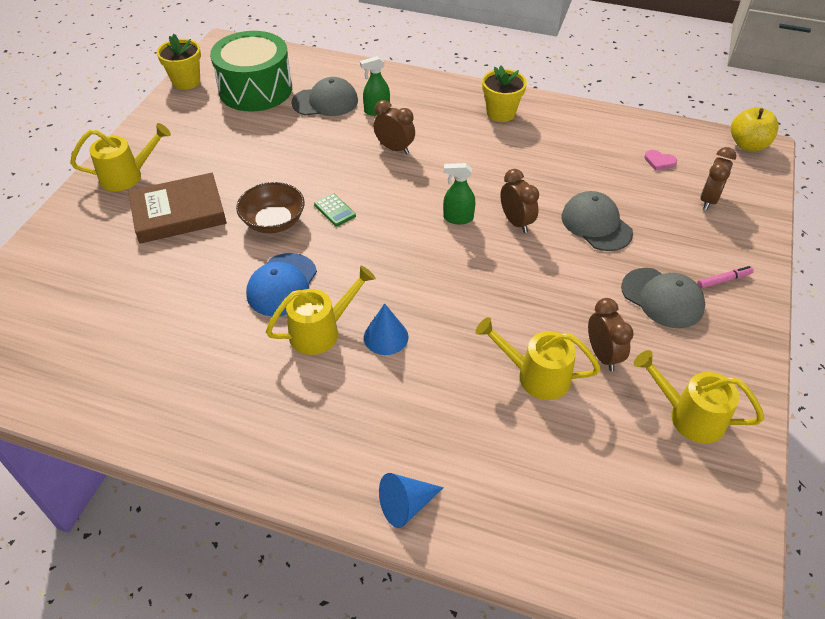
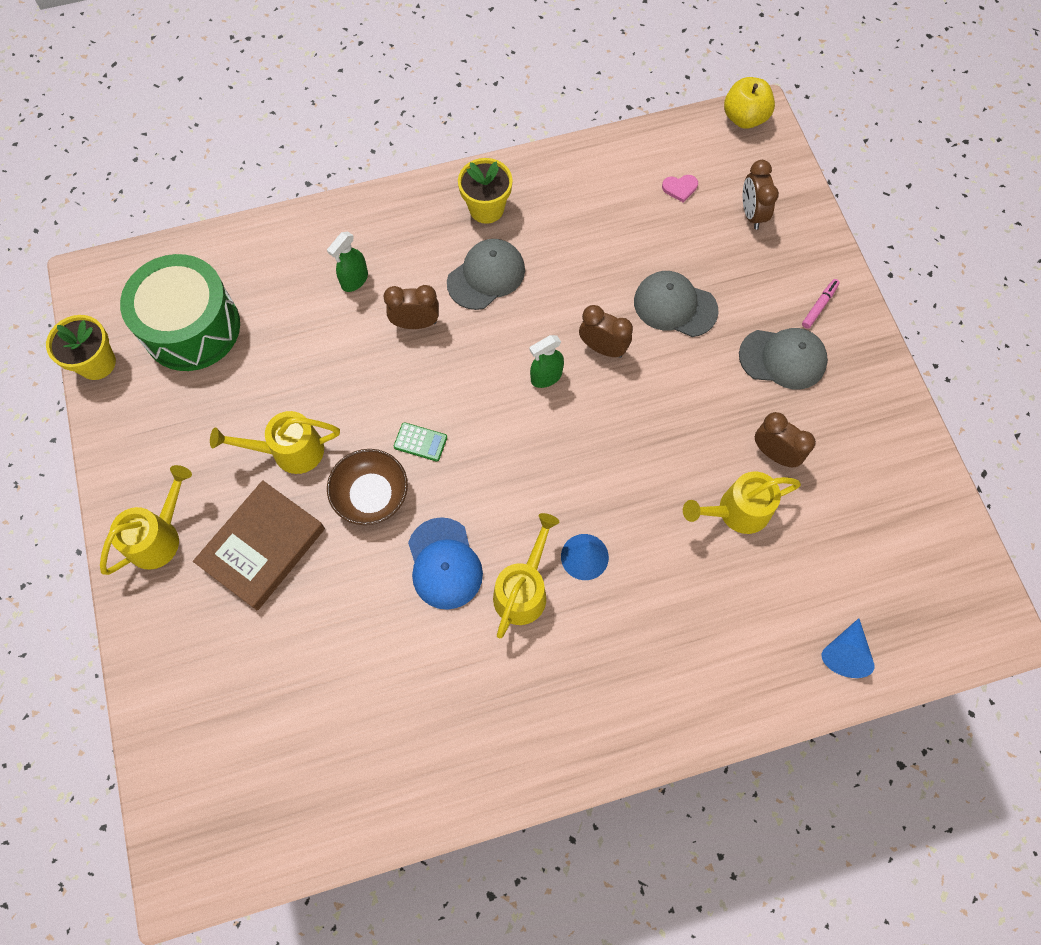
camera: 35 degrees left, 20 degrees up
(325, 102) = (287, 300): grey cap -> grey cap (486, 276)
(406, 505) = (724, 705): blue cone -> blue cone (844, 653)
(688, 416) = (875, 471): yellow watering can -> yellow watering can (289, 451)

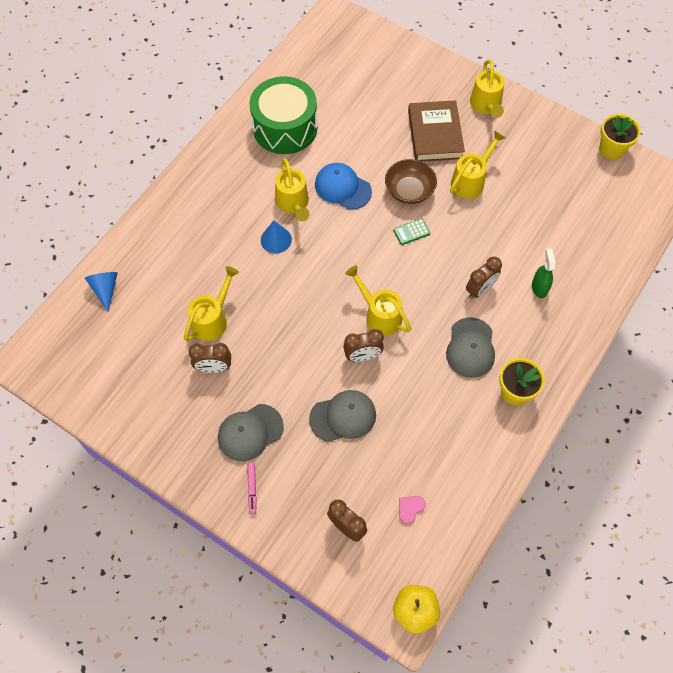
camera: 140 degrees right, 5 degrees down
(191, 327) = (590, 199): green drum -> green drum (285, 128)
(546, 377) = (379, 315): green spray bottle -> yellow watering can

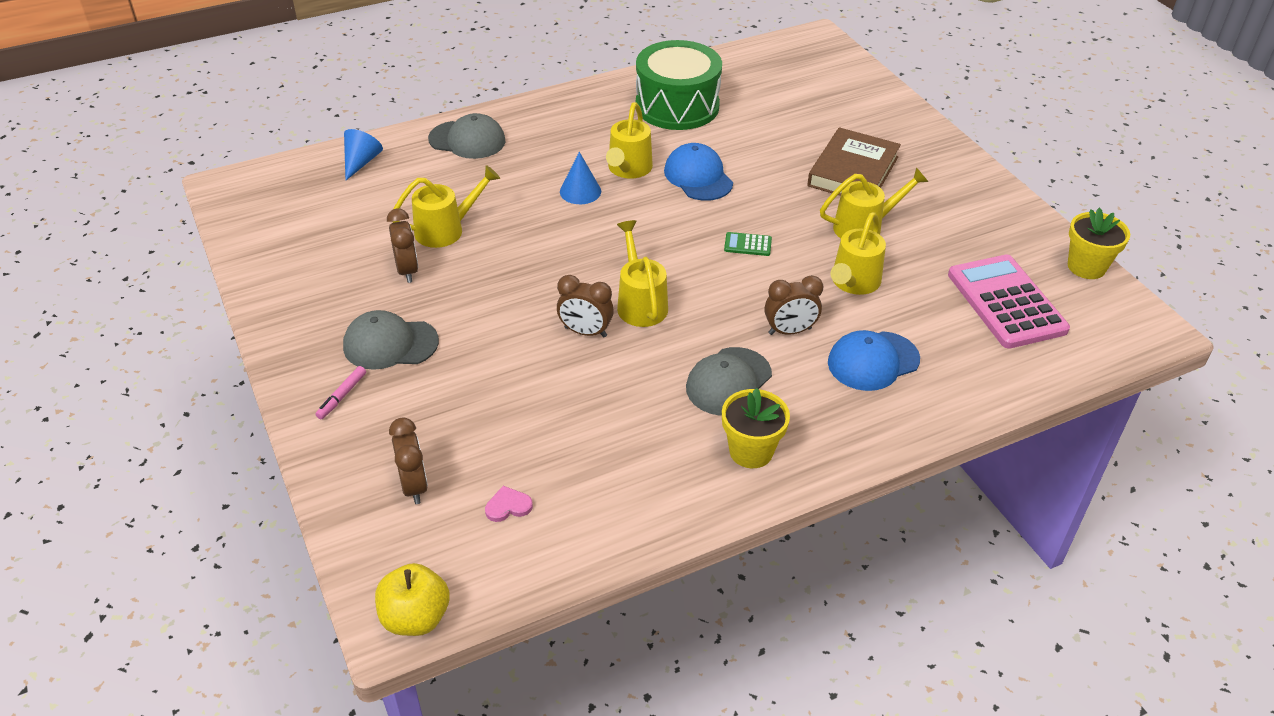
camera: 30 degrees right, 20 degrees down
(214, 367) = (407, 270): brown clock -> brown clock turned 135 degrees counterclockwise
(343, 417) = (509, 378): grey cap -> grey cap (467, 140)
(409, 191) = (777, 208): brown bowl -> none
(486, 106) = (941, 169): yellow watering can -> yellow watering can (853, 283)
(539, 287) = (873, 361): green spray bottle -> blue cap
(584, 201) = (1006, 302): none -> pink calculator

